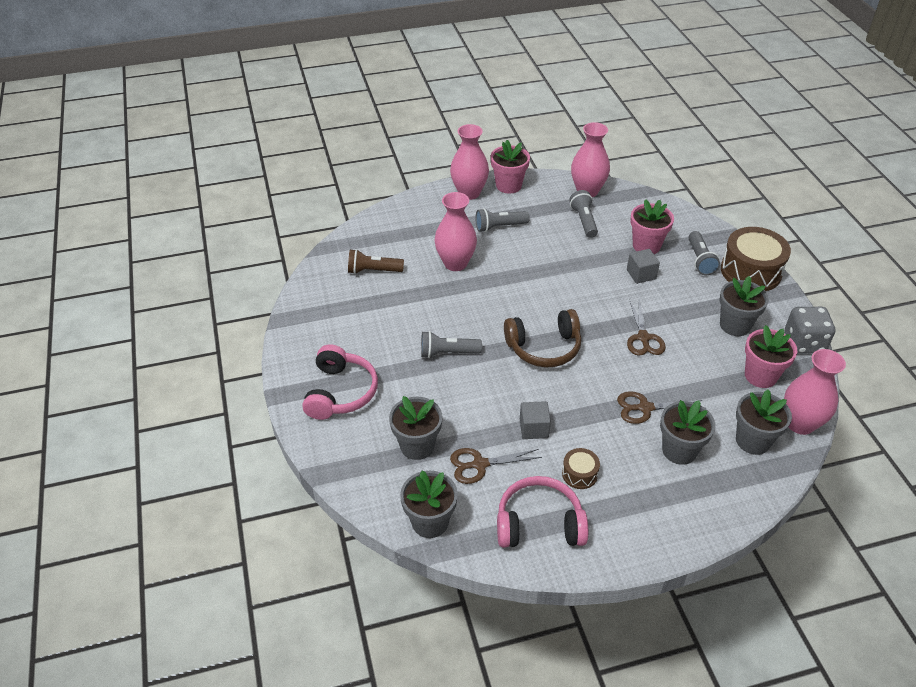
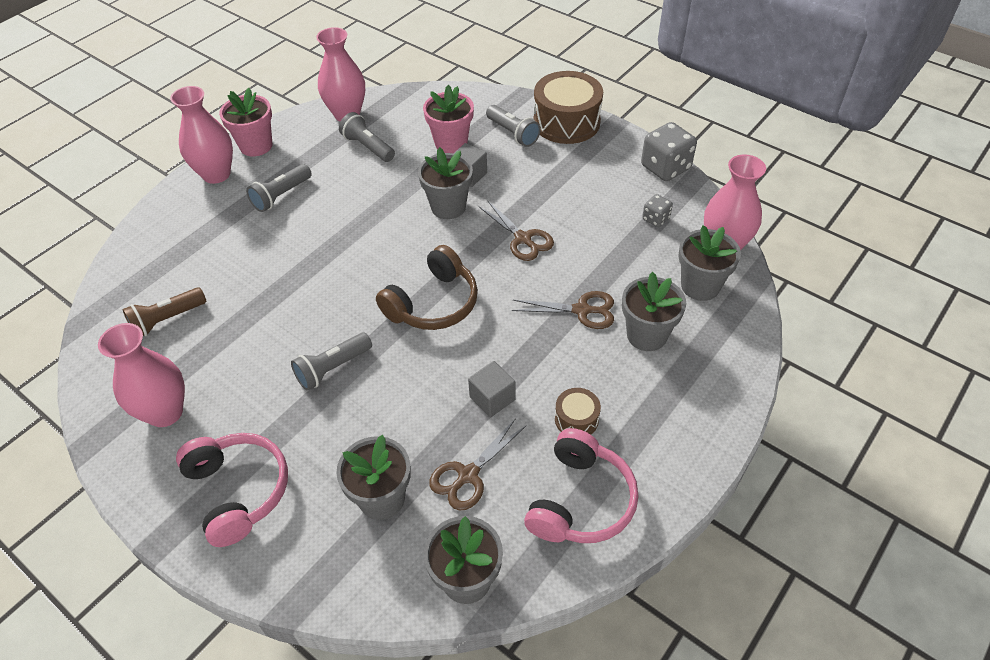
camera: 35 degrees left, 5 degrees up
(455, 263) = (262, 261): pink vase -> pink vase (165, 412)
(539, 523) = (580, 500): pink headphones -> pink headphones turned 150 degrees clockwise
(645, 408) = (582, 310): brown scissors -> brown scissors turned 135 degrees counterclockwise
(735, 325) = (594, 182): grey flower pot -> grey flower pot (448, 207)
(760, 376) = (655, 219): pink flower pot -> grey dice

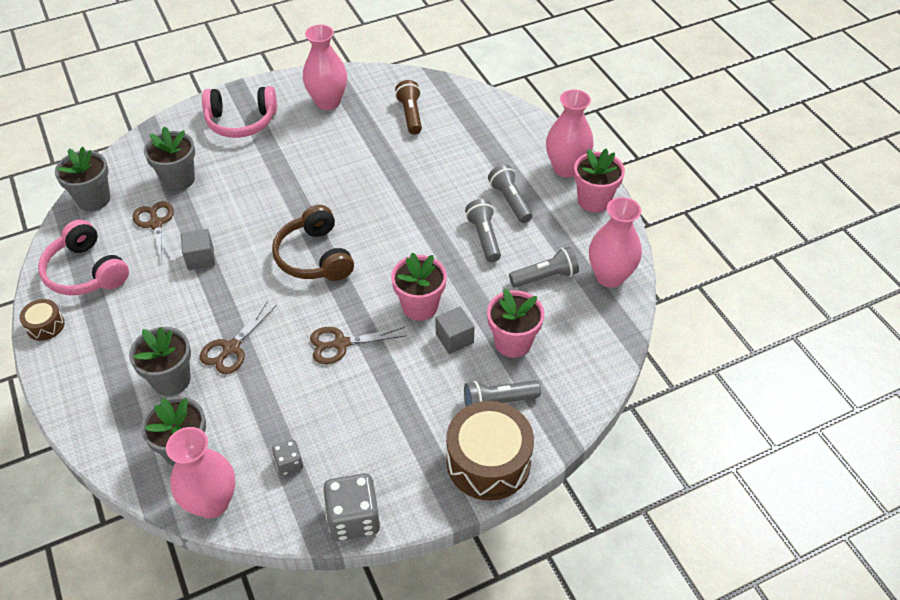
camera: 115 degrees right, 0 degrees up
(332, 368) = (298, 184): grey flashlight -> grey flashlight (484, 237)
(448, 207) = (420, 306): grey flower pot -> pink flower pot
(576, 419) = (142, 297): brown drum -> brown drum (45, 325)

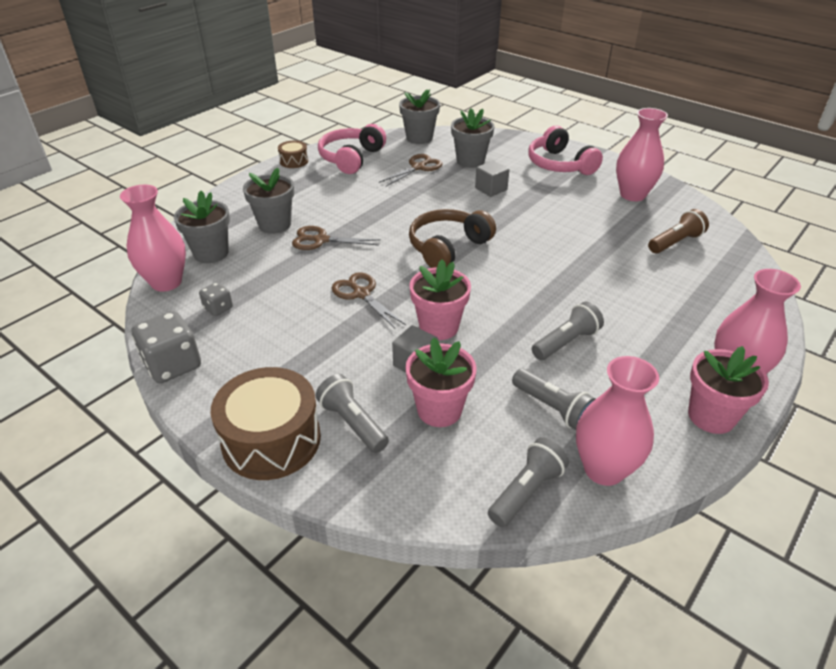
camera: 65 degrees right, 10 degrees down
(200, 258) = (400, 196): grey cube -> grey cube (491, 189)
(510, 201) = (636, 345): grey flashlight -> grey flashlight (526, 491)

